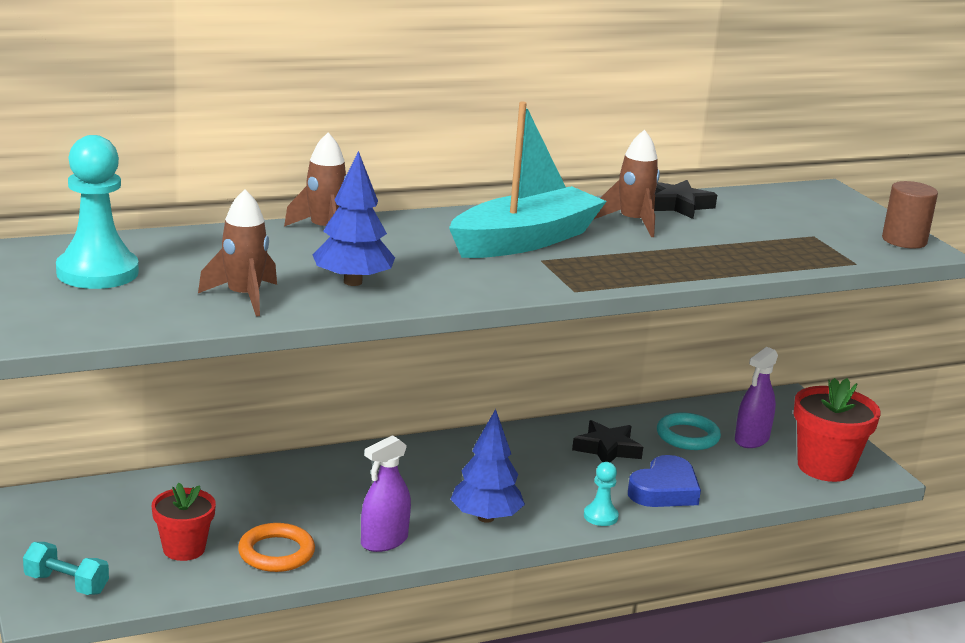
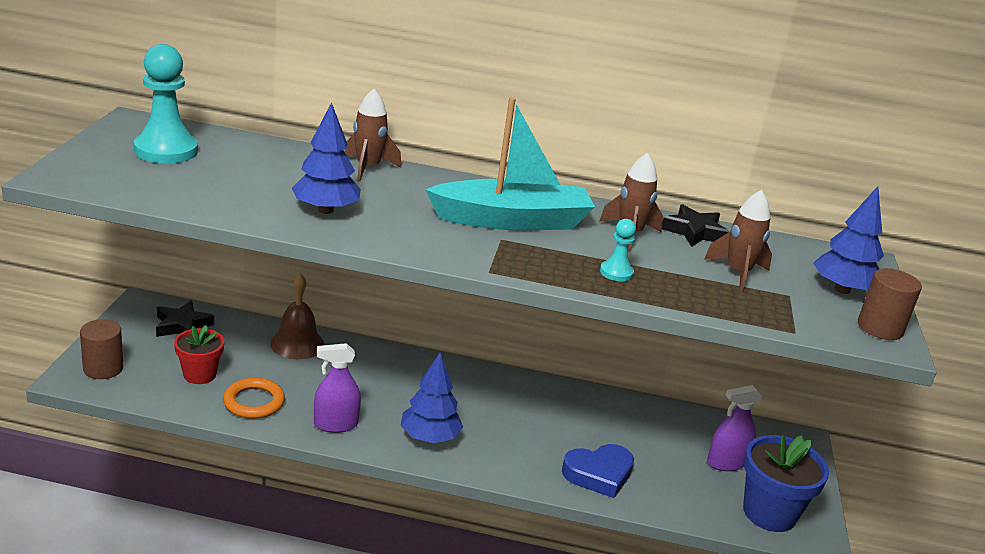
camera: 30 degrees right, 5 degrees up
(66, 584) = (103, 368): turquoise dumbbell -> brown cylinder
(244, 297) = (231, 196): brown rocket -> brown rocket (738, 273)
(248, 480) = (297, 344): none -> brown bell
(600, 516) = (520, 473): turquoise pawn -> turquoise pawn (616, 272)
(607, 449) = (589, 422): black star -> black star (182, 326)
(687, 436) = (671, 438): turquoise ring -> none
(825, 467) = (769, 513): red flower pot -> blue flower pot
(842, 219) = (842, 290): none -> blue tree

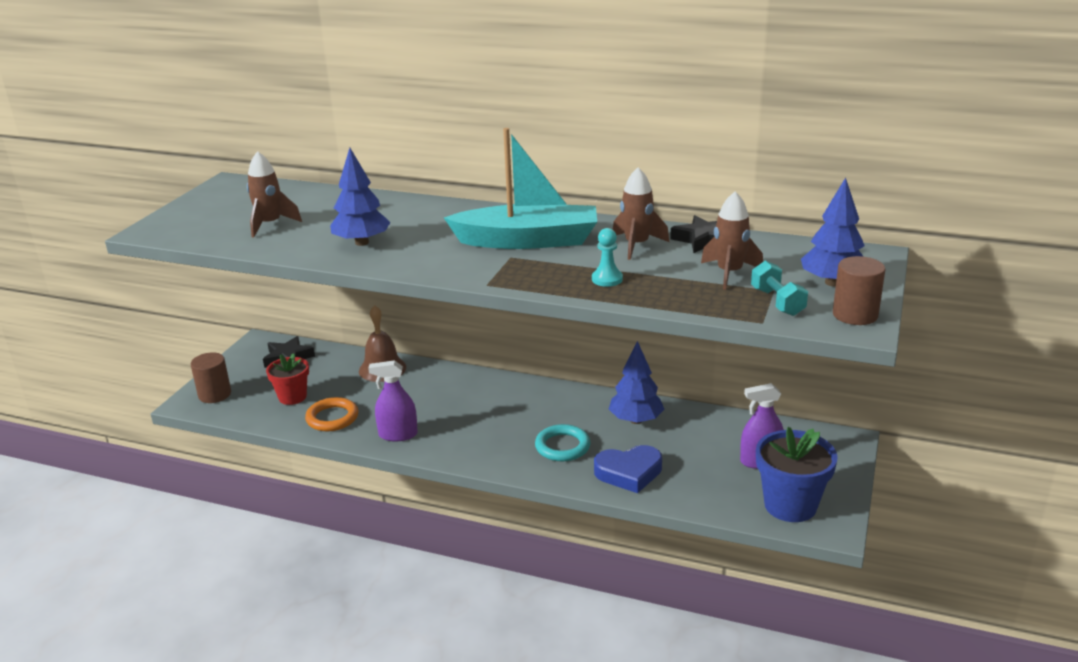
camera: 15 degrees right, 0 degrees up
(166, 150) = (246, 204): turquoise pawn -> none
(368, 168) = (414, 205): brown rocket -> brown rocket (270, 224)
(429, 437) = (478, 444): blue tree -> blue tree (635, 420)
(521, 442) = (562, 446): none -> turquoise ring
(799, 309) = (777, 302): none -> turquoise dumbbell

